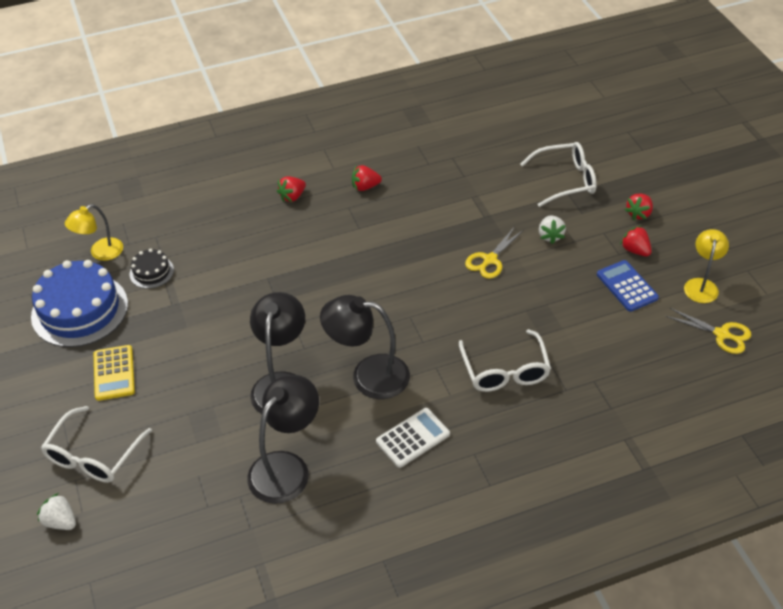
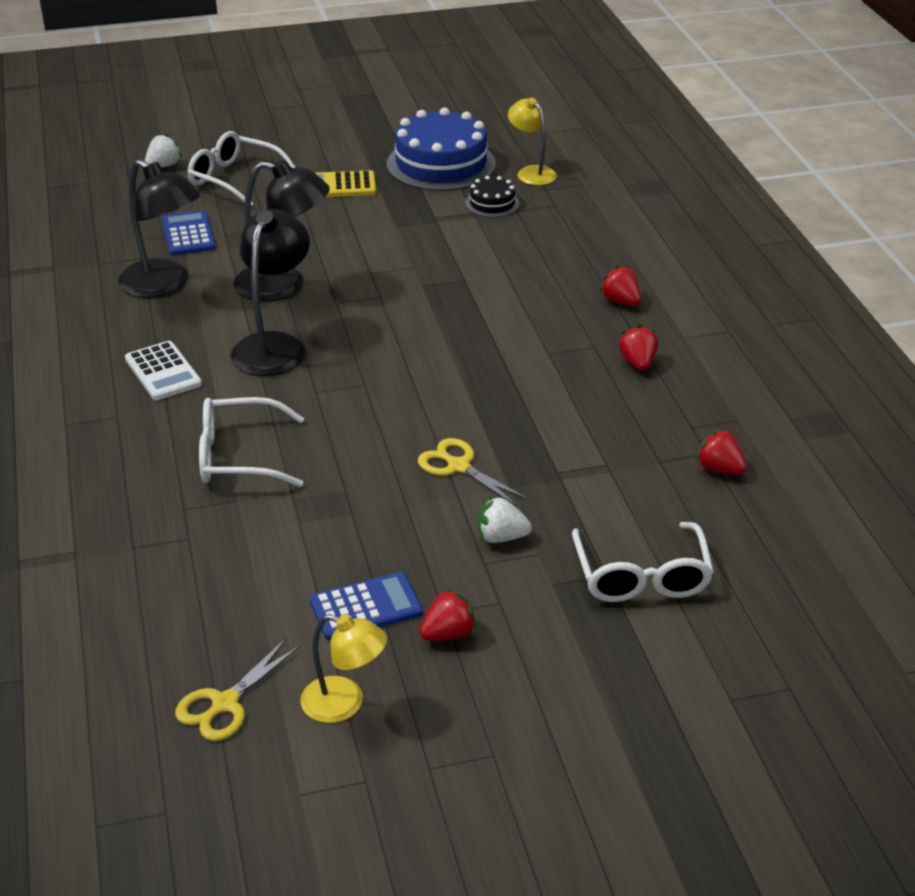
camera: 95 degrees right, 10 degrees down
(198, 469) = (188, 234): none -> blue calculator
(638, 214) = (541, 656): red strawberry -> red strawberry (719, 469)

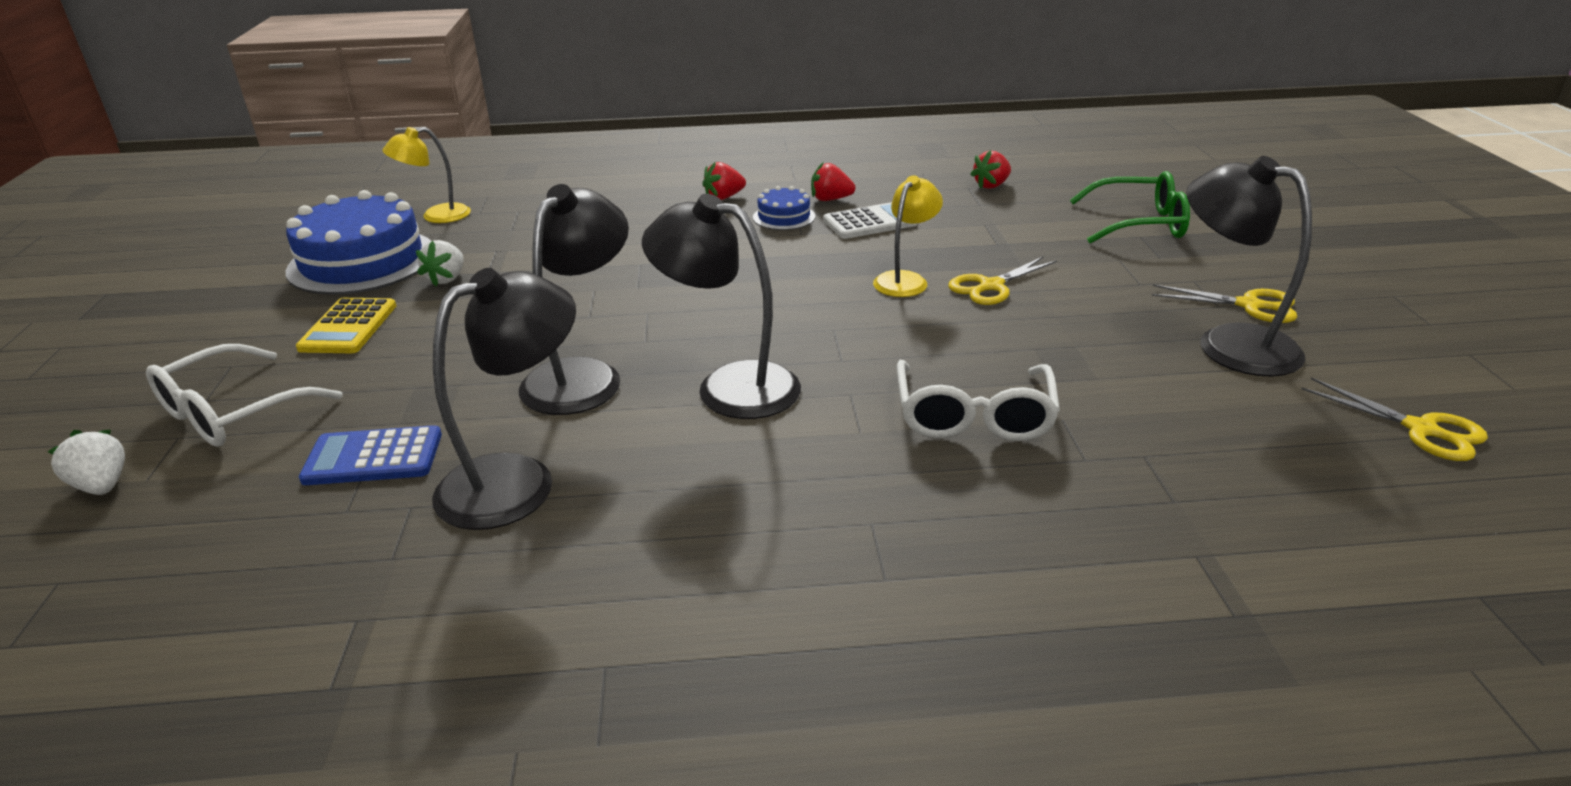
camera: 80 degrees left, 5 degrees down
(163, 372) = (764, 479): white calculator -> white calculator (869, 222)
(344, 704) = (1376, 360): yellow lamp -> yellow lamp (905, 280)
(366, 607) = (1228, 344): blue calculator -> black lamp
(448, 633) = (1248, 305): red strawberry -> yellow scissors
(492, 203) = (486, 239): black cake -> none
(501, 537) = (1100, 273): white strawberry -> white strawberry (447, 279)
(584, 339) = (784, 217): none -> blue cake
(641, 576) = (1139, 223): white glasses -> green glasses

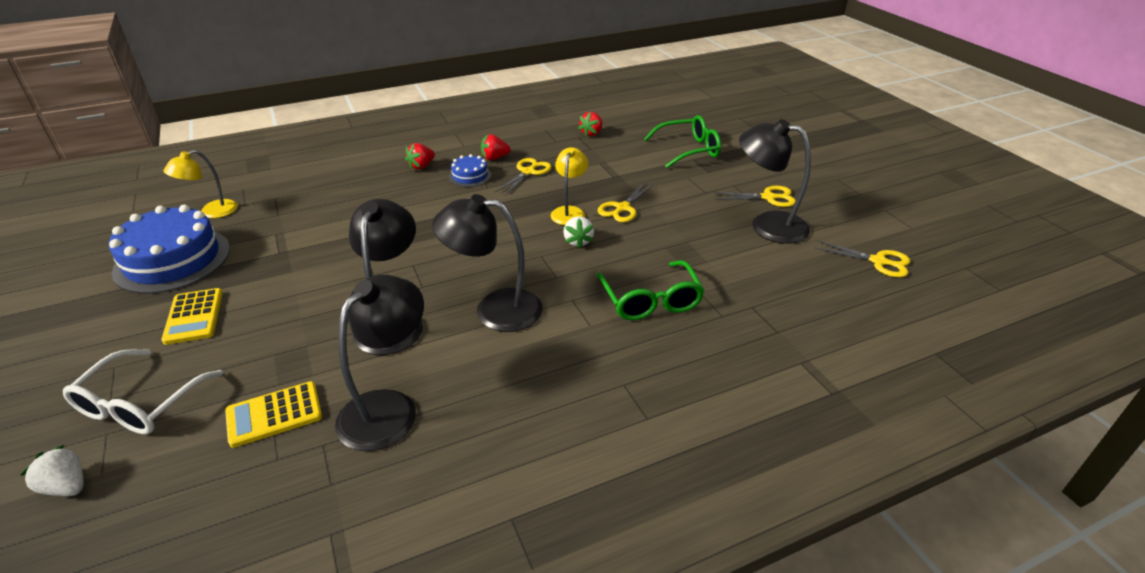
camera: 20 degrees left, 5 degrees up
(373, 457) = (274, 414): blue calculator -> yellow calculator
(447, 279) = (250, 263): white strawberry -> white strawberry (578, 241)
(869, 222) = (528, 172): white calculator -> yellow scissors
(973, 416) = (650, 300): white glasses -> green glasses

